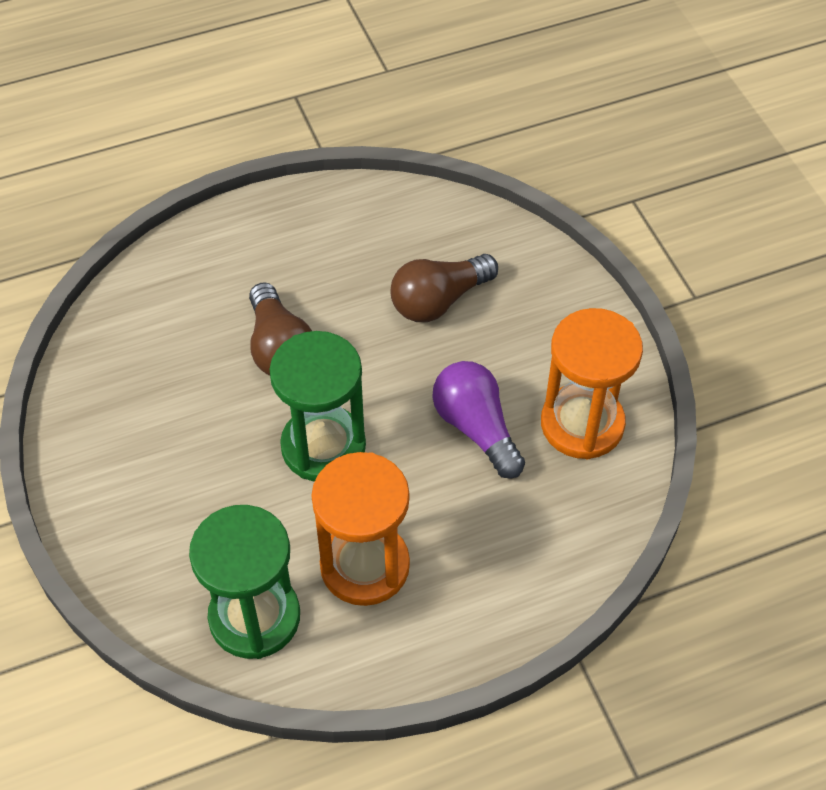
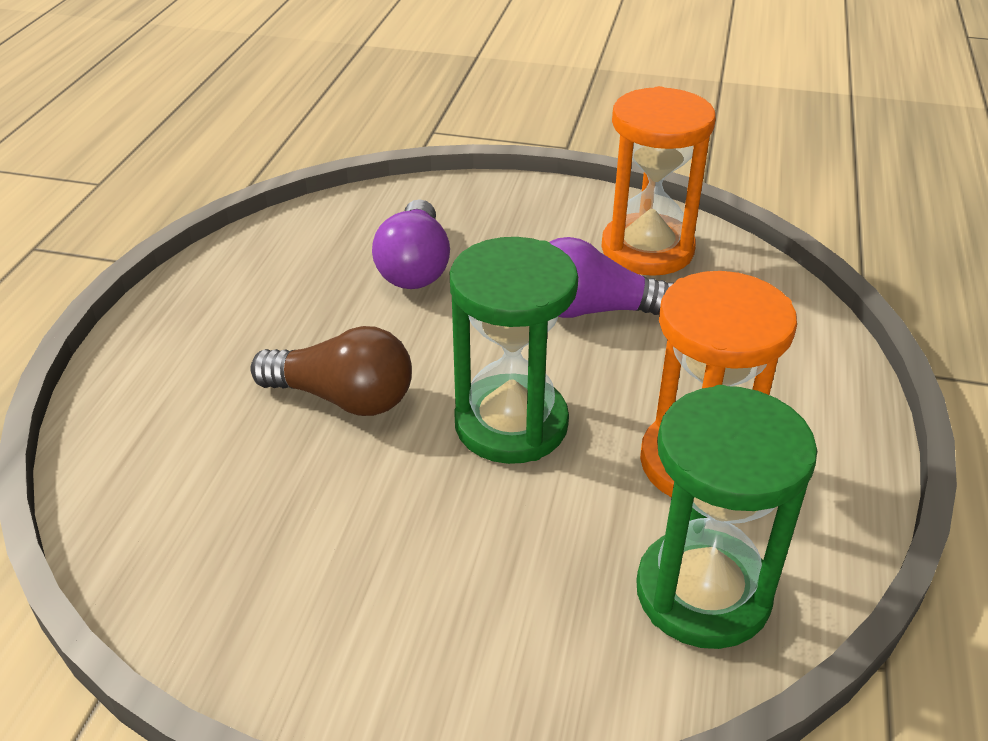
camera: 55 degrees left, 15 degrees down
(439, 301) = (415, 267): brown light bulb -> purple light bulb

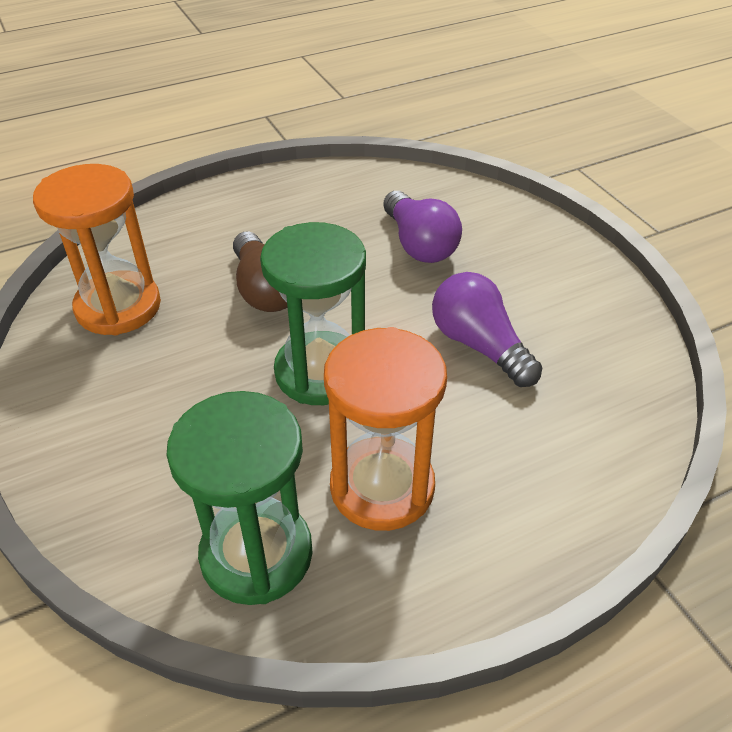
camera: 50 degrees right, 5 degrees up
(415, 267) = (419, 244): purple light bulb -> purple light bulb turned 75 degrees counterclockwise
(647, 249) = (587, 335): orange hourglass -> orange hourglass (118, 307)

